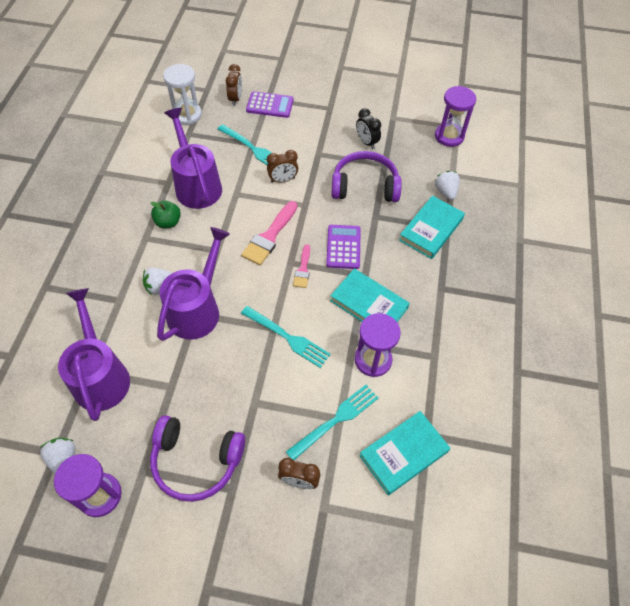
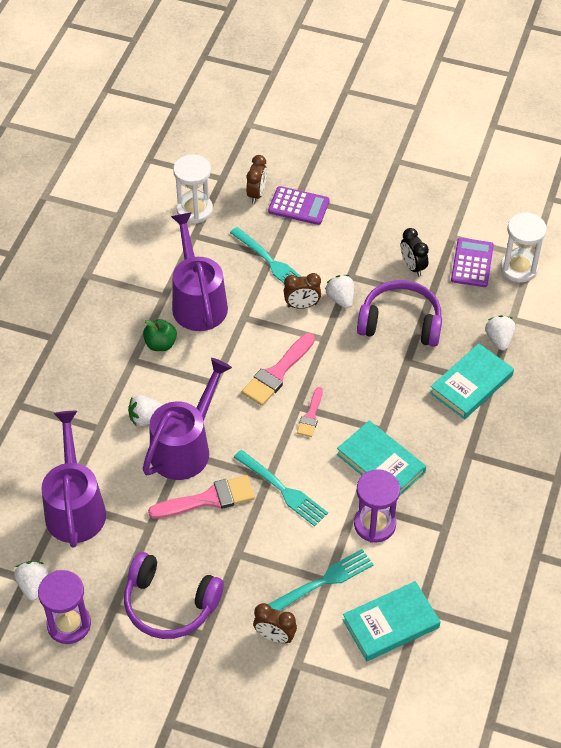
camera: 10 degrees right, 5 degrees down
(223, 354) = (208, 499): none -> pink brush
(313, 172) = (340, 299): none -> white strawberry
(343, 247) = (362, 394): purple calculator -> purple calculator (472, 263)
(449, 136) = (519, 268): purple hourglass -> white hourglass

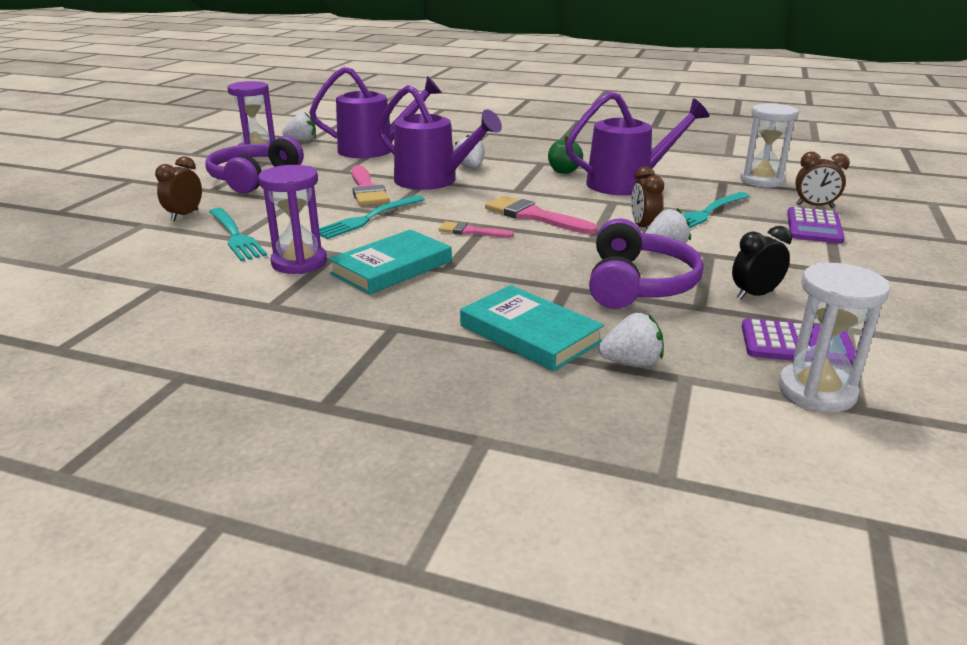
camera: 90 degrees right, 25 degrees down
(391, 623) = (151, 269): turquoise book -> none

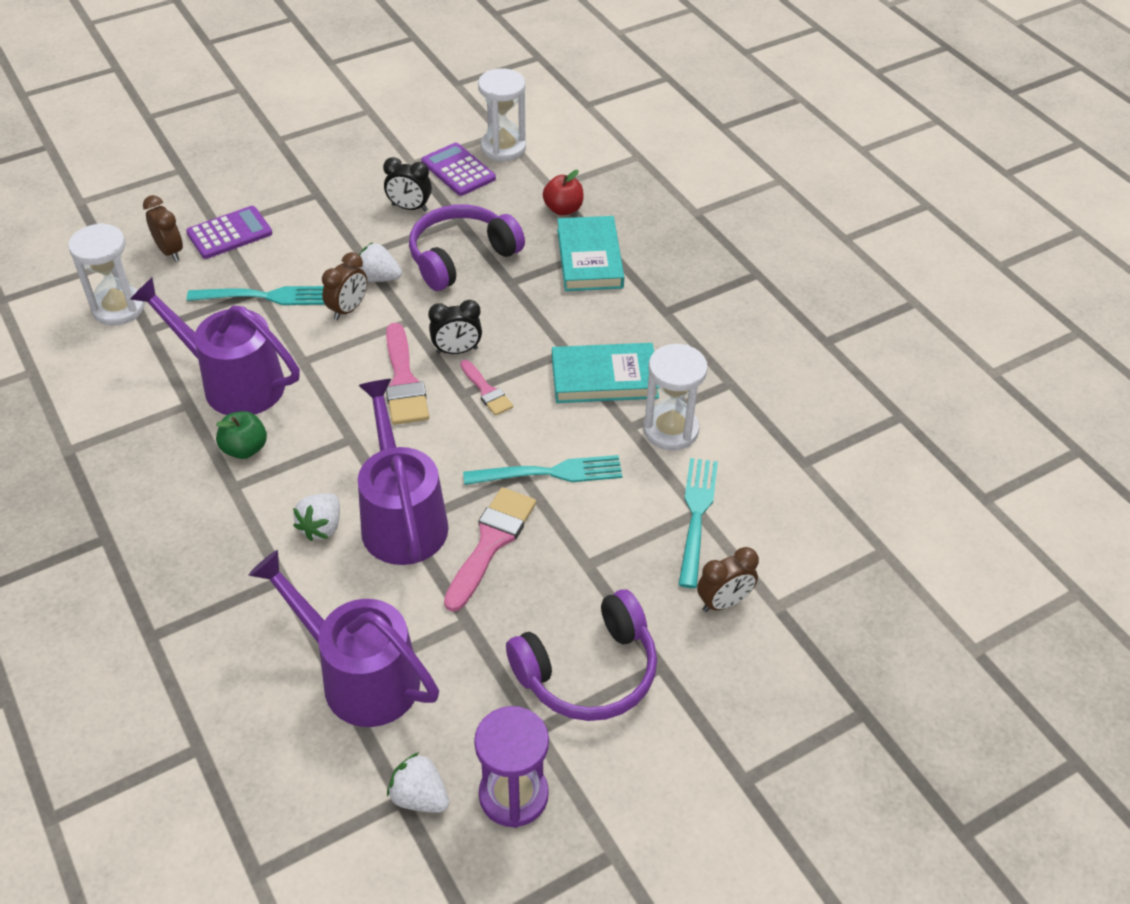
camera: 140 degrees left, 20 degrees up
(299, 262) = (670, 430): purple hourglass -> white hourglass
(528, 239) = (457, 351): none -> black clock
(631, 362) = (563, 209): white strawberry -> red apple

